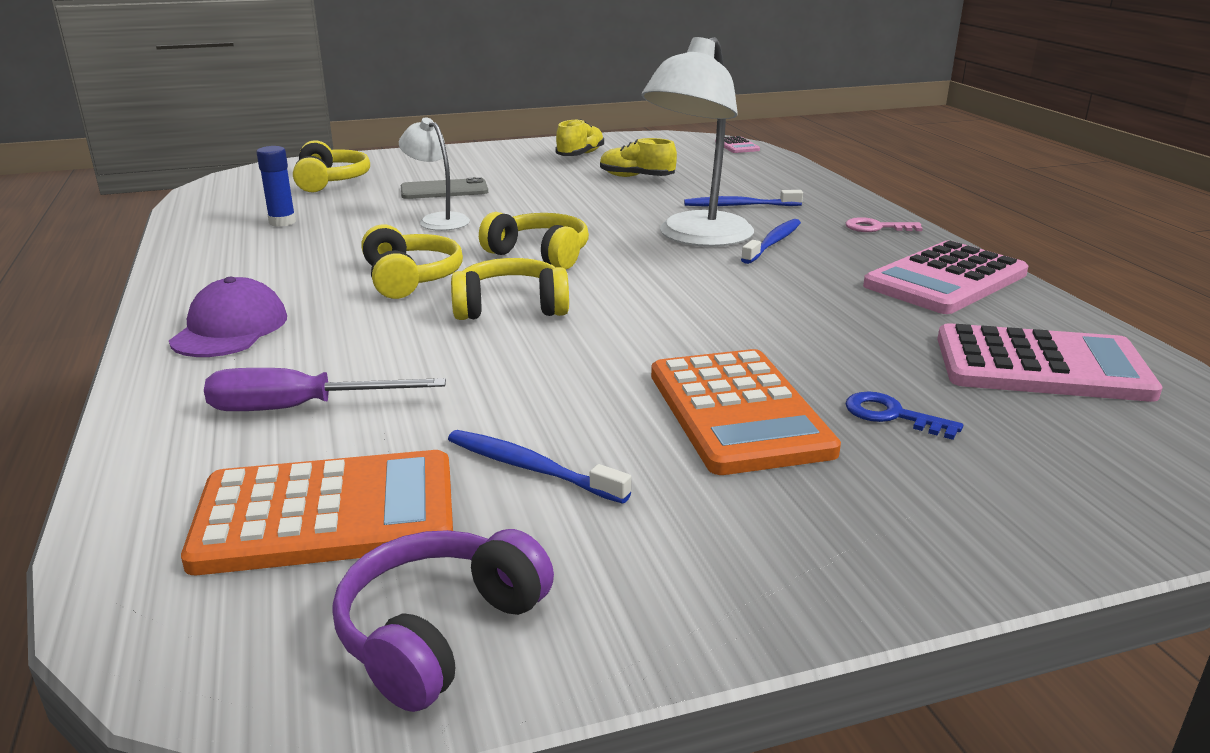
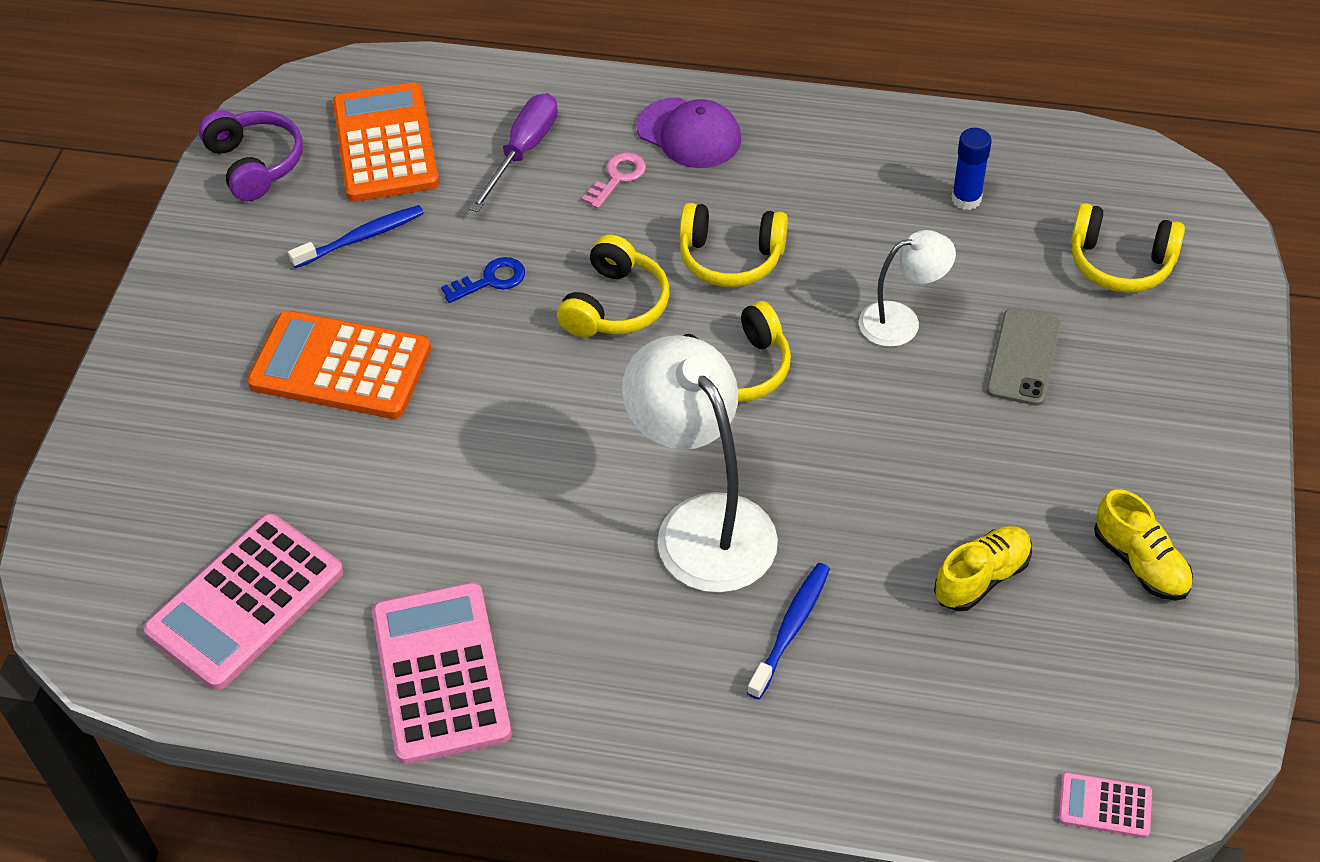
camera: 120 degrees right, 25 degrees up
(327, 514) = (385, 144): orange calculator -> orange calculator turned 150 degrees clockwise
(773, 242) = (642, 586): blue toothbrush -> none
(876, 227) = (623, 725): pink key -> pink key (618, 177)
(892, 415) = (266, 450): blue key -> blue key (491, 280)

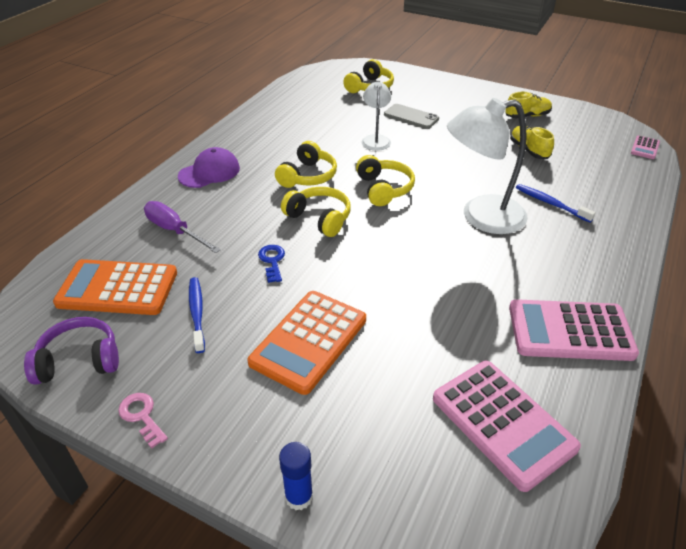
camera: 75 degrees left, 10 degrees down
(618, 177) = (223, 200): pink key -> pink key (142, 416)
(966, 199) = (311, 110): blue glue stick -> blue glue stick (299, 497)

